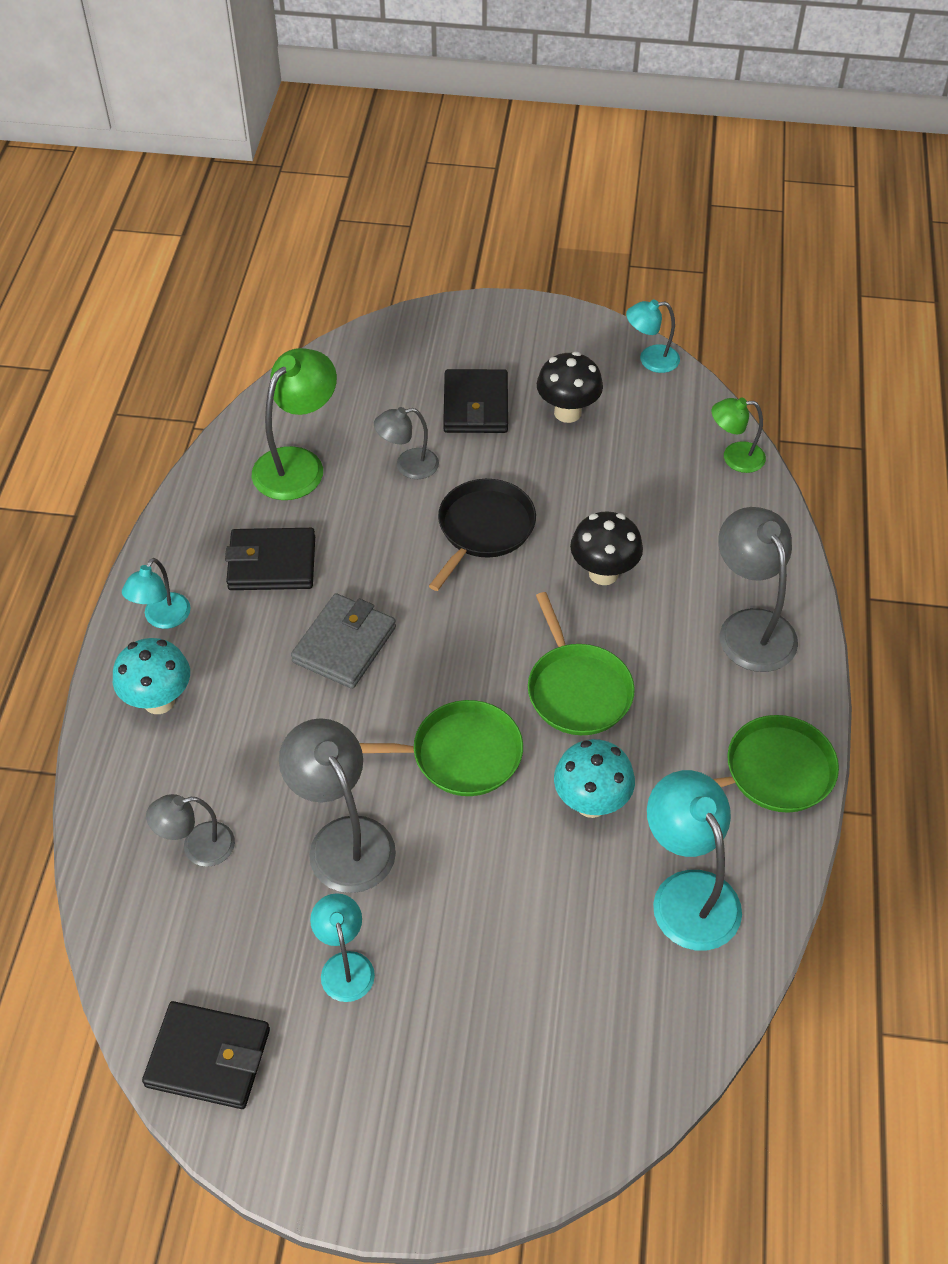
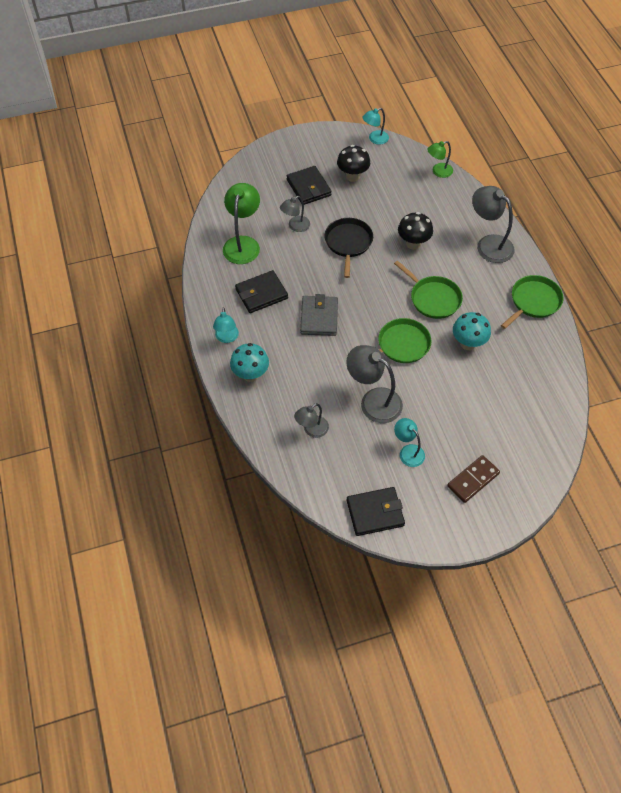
camera: 25 degrees left, 5 degrees up
(433, 1078) = (473, 480): none -> brown domino
(688, 893) = (528, 364): turquoise lamp -> none

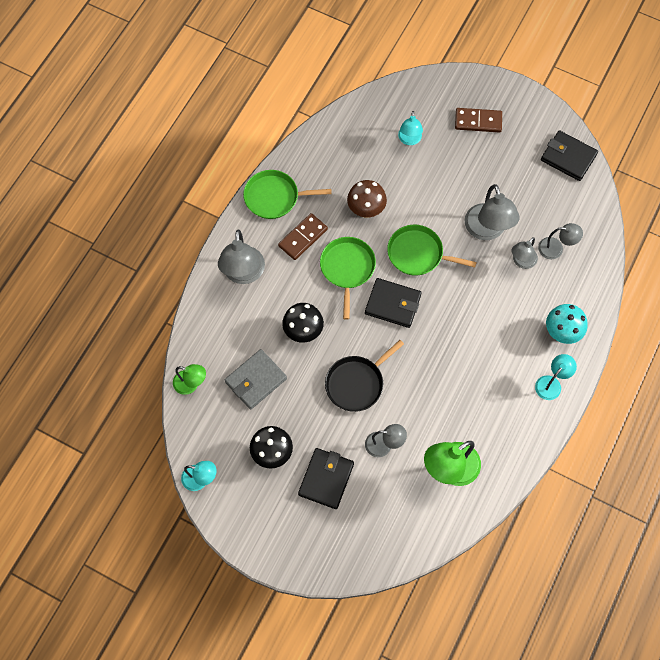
camera: 135 degrees left, 10 degrees up
(261, 294) = (483, 400): black wallet -> black wallet (393, 304)
(319, 317) = (457, 334): grey wallet -> grey wallet (256, 380)
(326, 399) = (521, 262): none -> grey lamp
(408, 451) = (502, 175): turquoise lamp -> turquoise lamp (409, 140)
(468, 343) = (366, 210): turquoise mushroom -> brown mushroom
(483, 293) = (303, 237): none -> brown domino

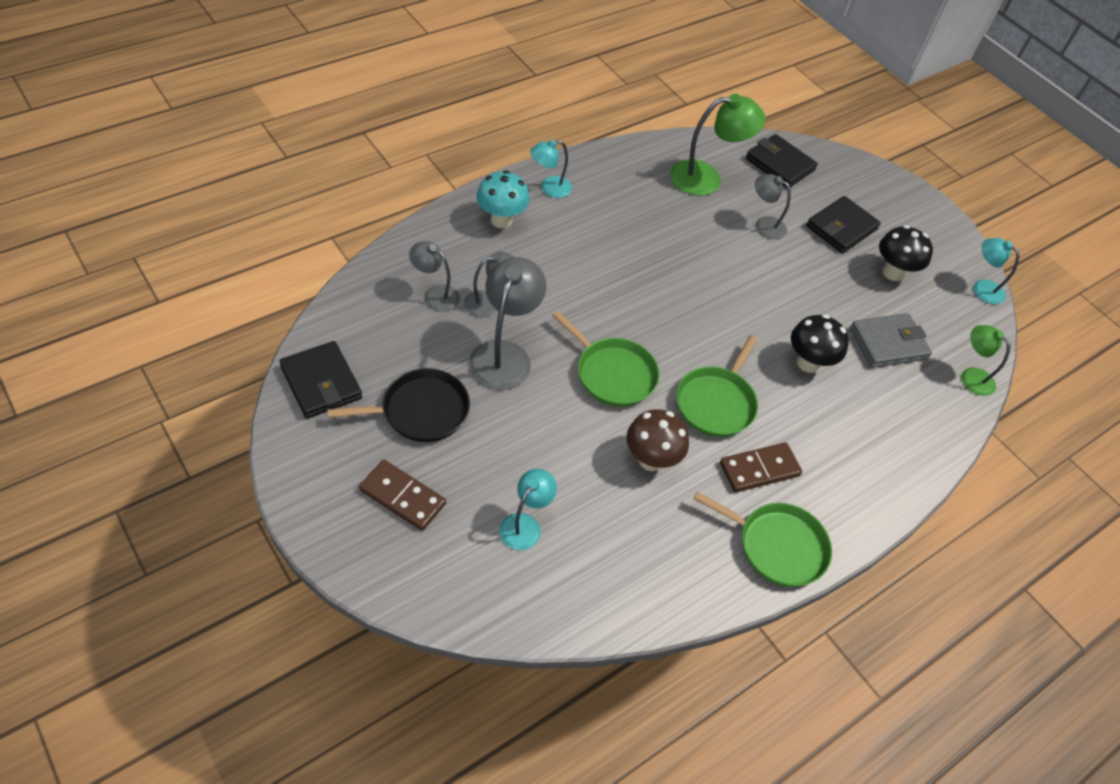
camera: 160 degrees left, 15 degrees down
(243, 274) = (863, 465): grey lamp -> none
(357, 383) = (767, 286): black pan -> black pan (420, 411)
(393, 304) = (679, 337): black wallet -> black wallet (779, 164)

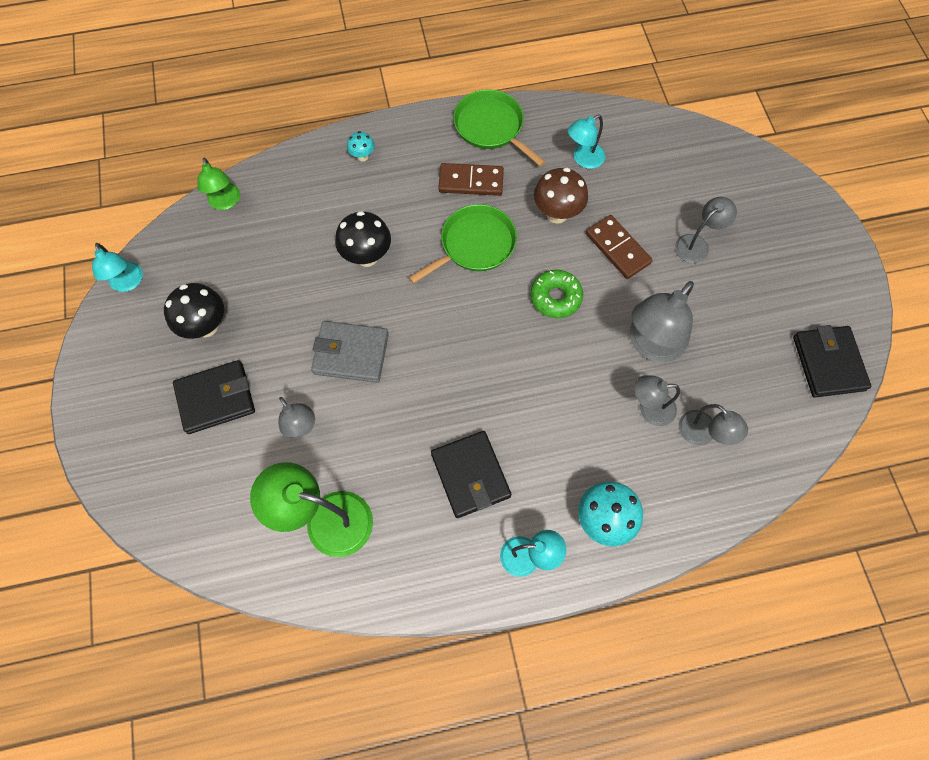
camera: 150 degrees left, 15 degrees up
(402, 497) = (769, 241): brown domino -> brown domino (617, 248)
(420, 411) = (742, 310): black pan -> none
(486, 469) = (697, 244): none -> grey lamp
(525, 524) = (677, 194): turquoise lamp -> turquoise lamp (583, 159)
(612, 373) = (555, 297): green pan -> green donut
(779, 164) = (218, 517): black wallet -> black wallet (470, 475)
(886, 464) = (362, 156): none -> turquoise mushroom
(888, 343) = (276, 254): grey wallet -> grey wallet (351, 353)

